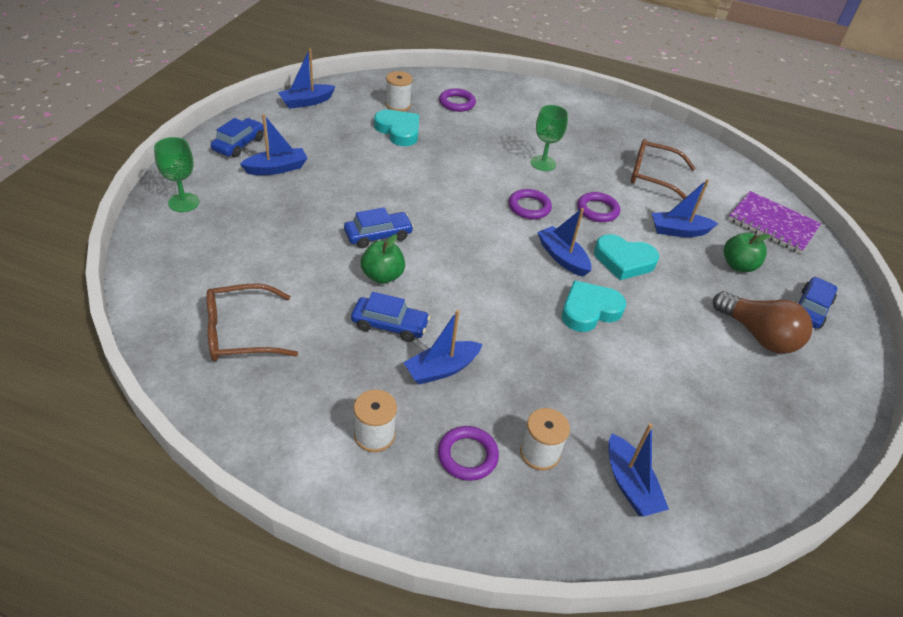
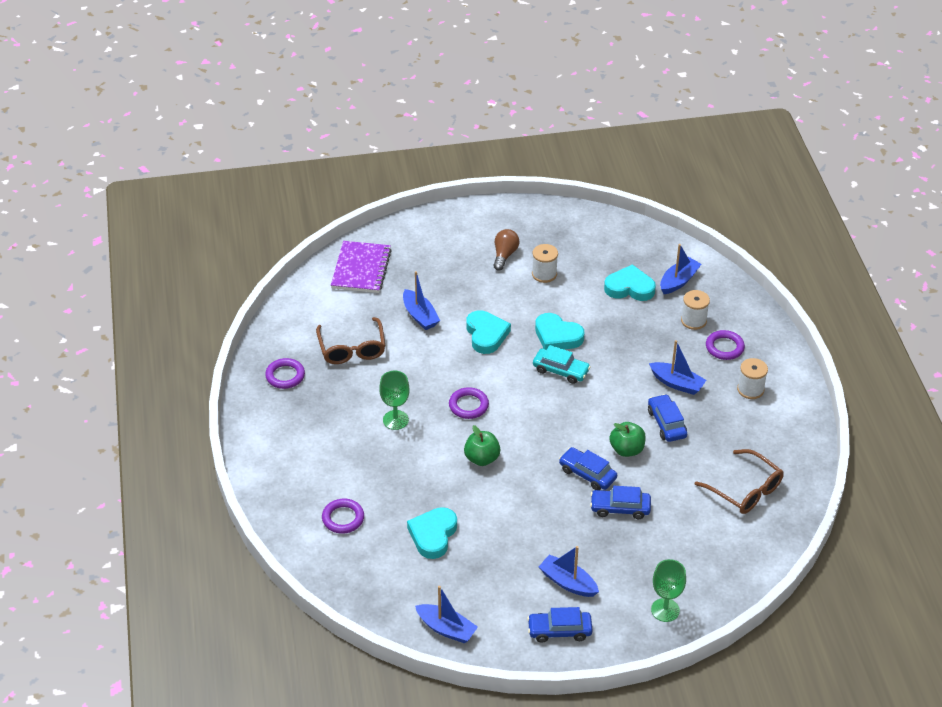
camera: 115 degrees left, 0 degrees up
(398, 105) = (387, 558): white spool -> white spool (544, 274)
(533, 286) = (561, 370): none -> turquoise car
(562, 257) = (514, 366): blue boat -> none
(597, 210) = (435, 366): purple ring -> purple ring (285, 376)
(642, 421) = (629, 287): none -> turquoise heart
(738, 265) = (434, 277): green apple -> green apple (482, 458)
(758, 335) = (504, 255): brown light bulb -> brown light bulb, size x0.65
(810, 309) = (452, 236): blue car -> blue car (620, 508)

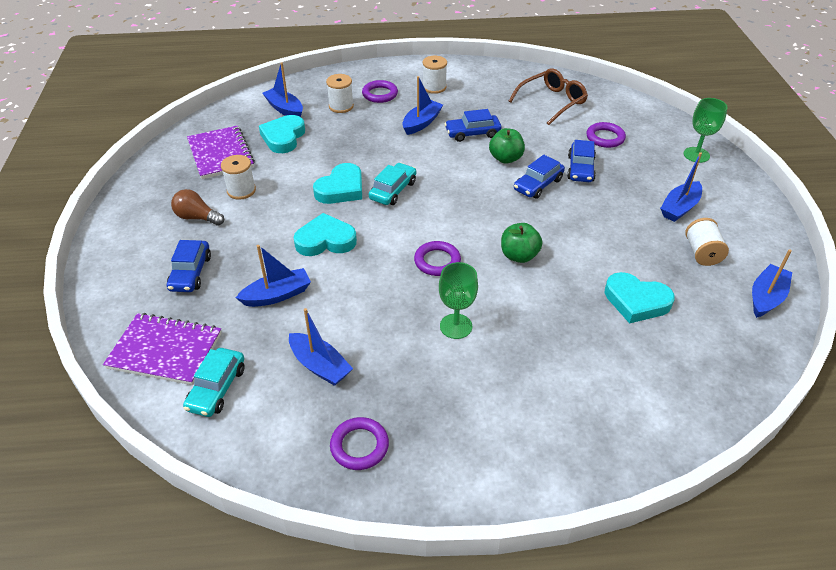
camera: 85 degrees left, 0 degrees up
(329, 300) = (217, 388): none -> turquoise car
(343, 518) = (623, 384): purple ring -> purple ring (605, 138)
(352, 348) = (320, 366): brown glasses -> blue boat
(501, 590) = (702, 253): none -> white spool
(559, 630) = (740, 218): blue car -> blue car (190, 273)
(594, 252) = (221, 154): none -> purple notebook

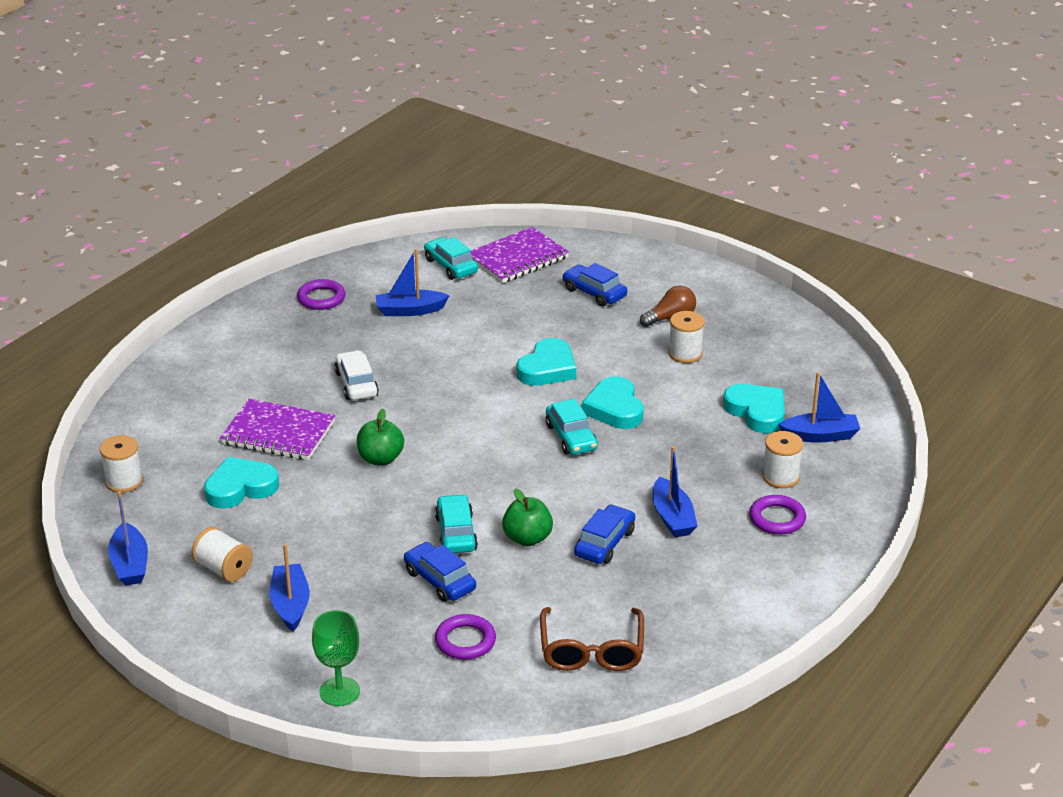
camera: 130 degrees right, 10 degrees down
(221, 154) = (768, 364): purple notebook -> purple notebook (278, 433)
(277, 295) = (511, 320): blue boat -> none
(434, 87) = (745, 571): white spool -> white spool (124, 481)
(437, 261) = (438, 412): purple ring -> none
(456, 326) = (356, 384): green goblet -> white car
(538, 184) = (456, 533): blue car -> turquoise car

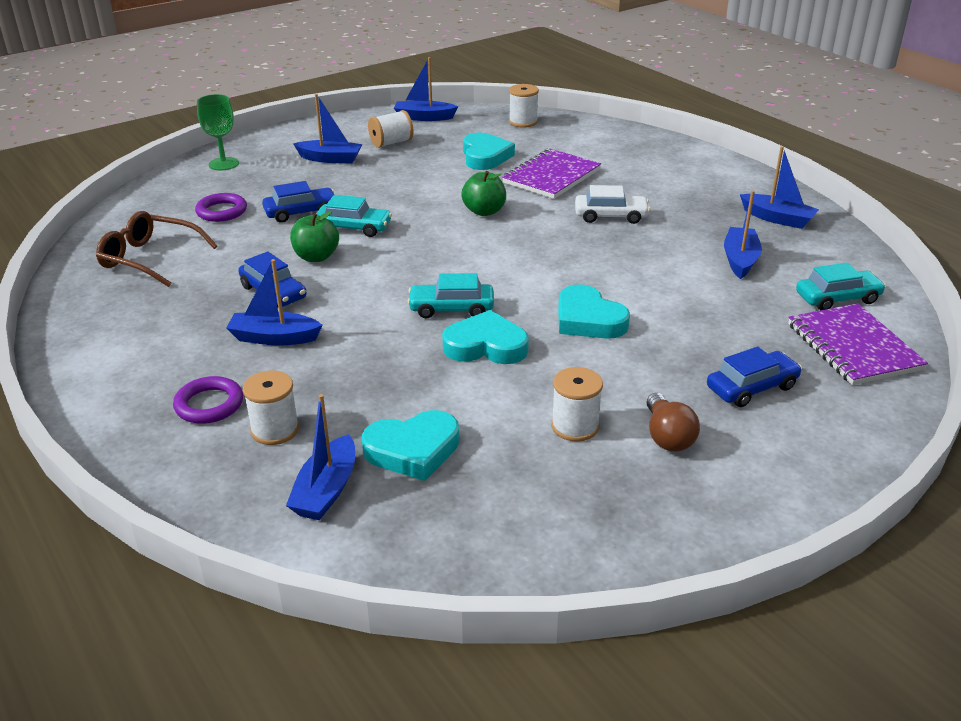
camera: 110 degrees right, 0 degrees up
(321, 298) = (777, 219): purple ring -> blue boat

